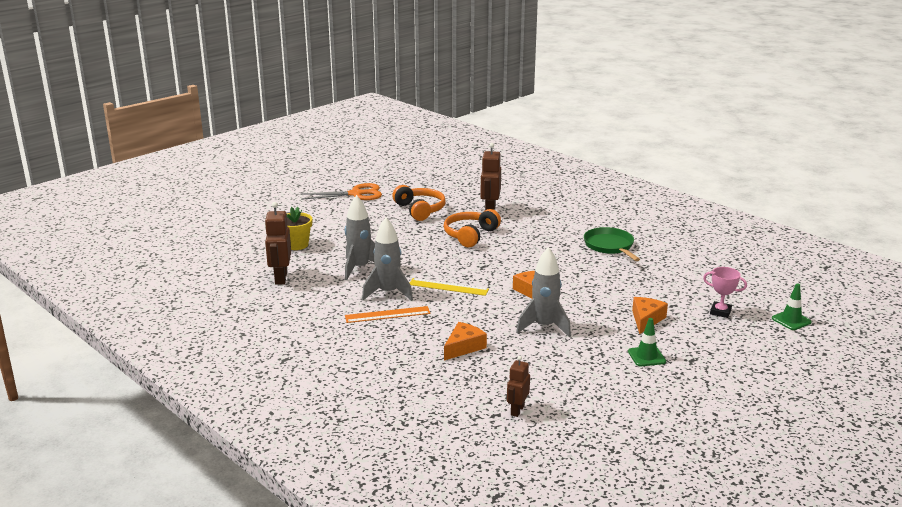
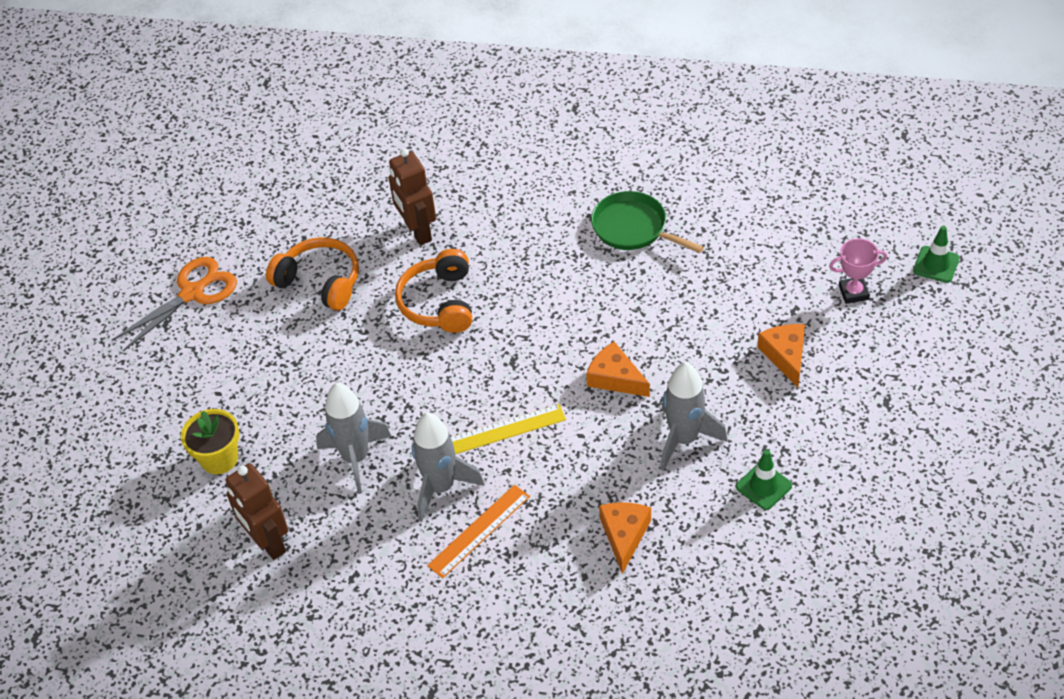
camera: 30 degrees left, 25 degrees up
(517, 410) = (774, 608): brown robot -> none
(646, 356) = (836, 425): green traffic cone -> green traffic cone (764, 486)

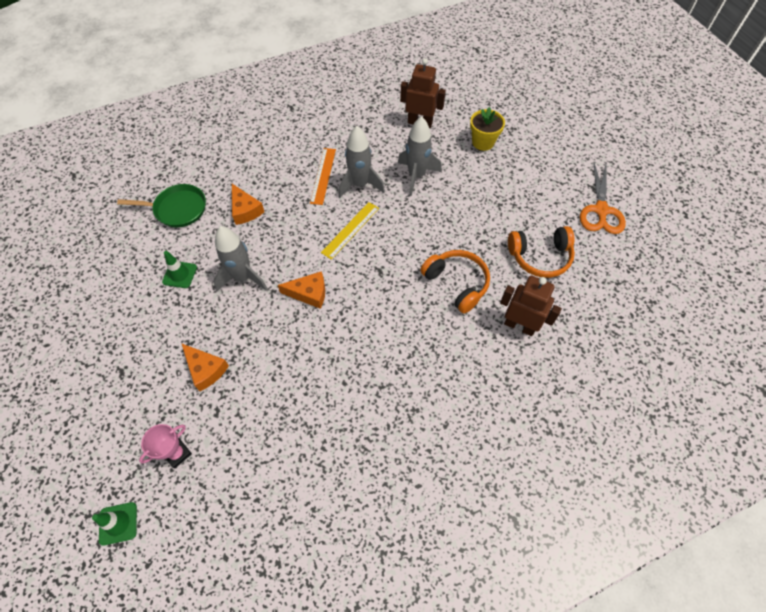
camera: 140 degrees right, 10 degrees up
(633, 228) = (376, 417): green pan -> green pan (178, 209)

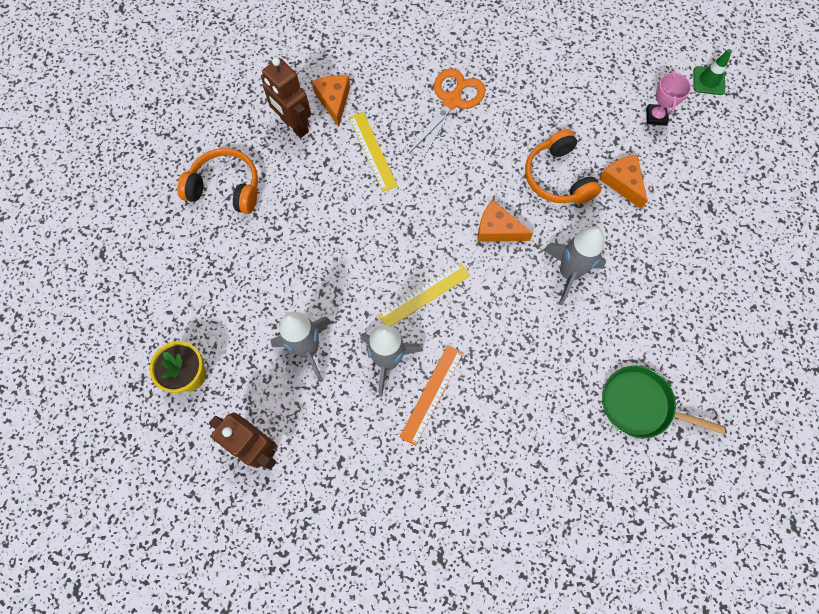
camera: 160 degrees left, 10 degrees up
(177, 453) = (656, 116): pink trophy -> pink trophy turned 60 degrees counterclockwise
(180, 274) = (643, 302): green traffic cone -> none
(245, 210) = (549, 371): orange cheese -> orange cheese (334, 100)
(440, 325) = (372, 151): none -> yellow ruler
(457, 283) = (332, 188): orange headphones -> orange headphones (557, 177)
(601, 210) = (117, 220): orange scissors -> orange scissors (452, 101)

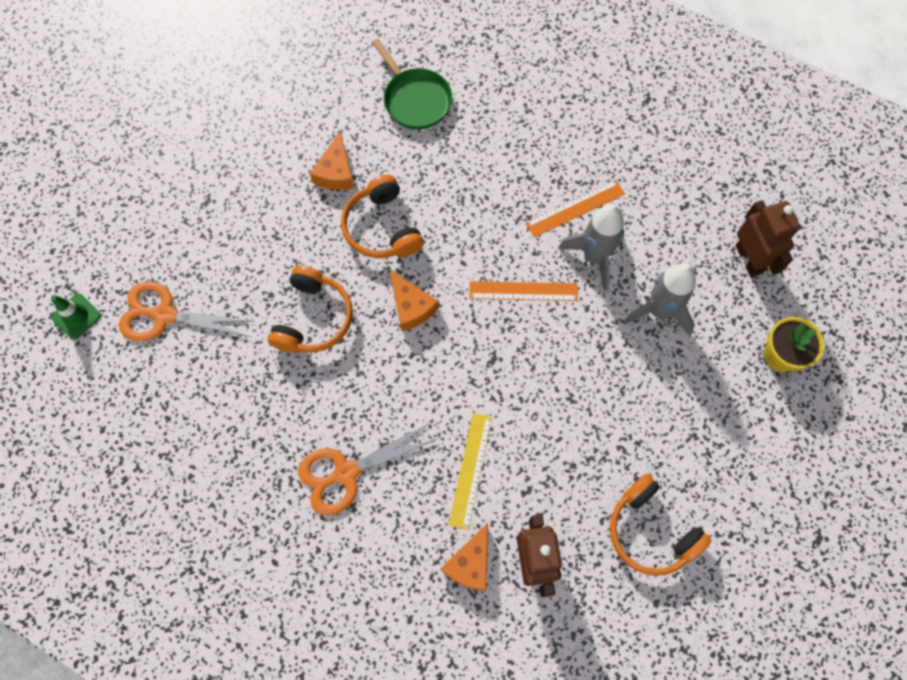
camera: 145 degrees left, 0 degrees up
(424, 295) = (523, 291): yellow ruler -> orange ruler
(568, 273) = (382, 228): grey rocket -> orange headphones
(622, 182) = (259, 273): orange cheese -> orange cheese (336, 172)
(656, 116) = (164, 315): pink trophy -> orange scissors

